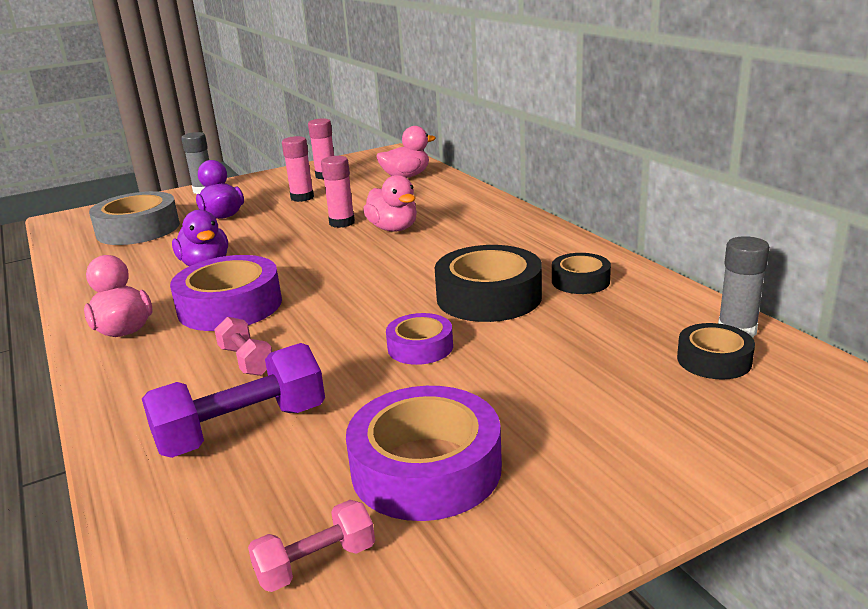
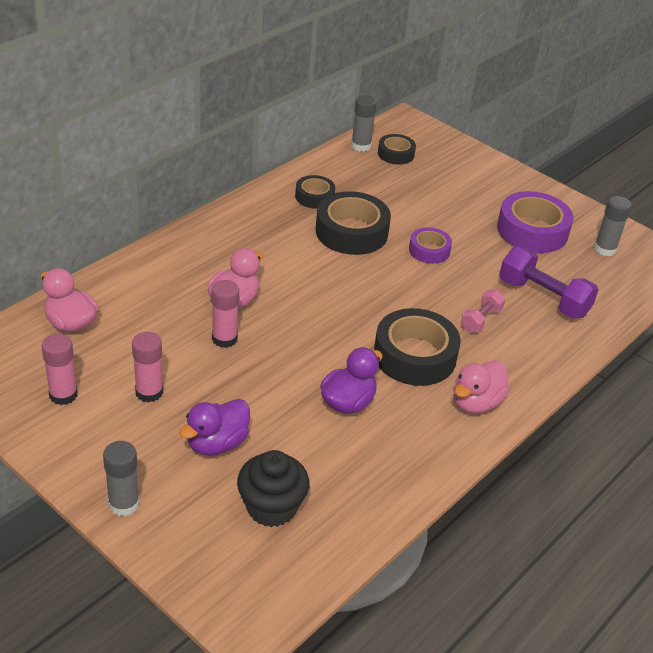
camera: 115 degrees left, 15 degrees up
(138, 229) = (271, 507): grey tape -> black cupcake
(230, 306) = (414, 356): purple tape -> black tape
(316, 563) = (605, 249): pink dumbbell -> grey glue stick

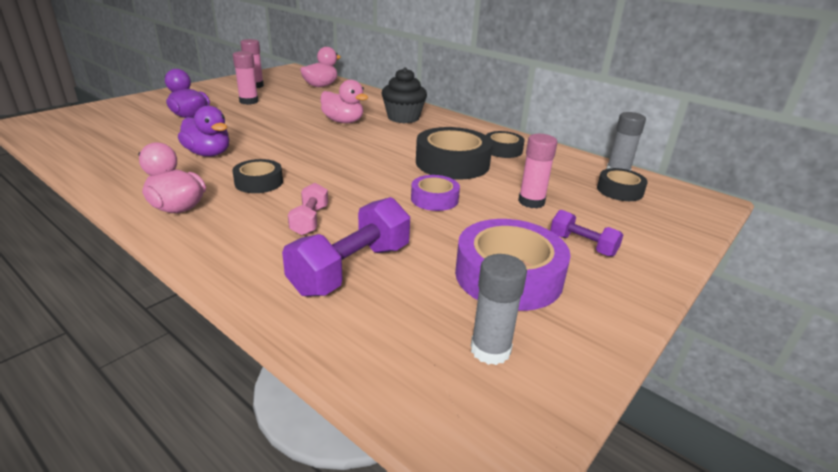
camera: 90 degrees right, 10 degrees down
(124, 504) = (154, 97): grey glue stick -> none
(224, 338) = (298, 118): pink glue stick -> pink glue stick (531, 202)
(271, 507) = (116, 129): black cupcake -> black cupcake (403, 118)
(414, 356) = (259, 182): black tape -> black tape, size x0.56
(481, 320) = (310, 220): pink dumbbell -> pink dumbbell turned 60 degrees clockwise
(486, 192) = (582, 245): none -> purple dumbbell

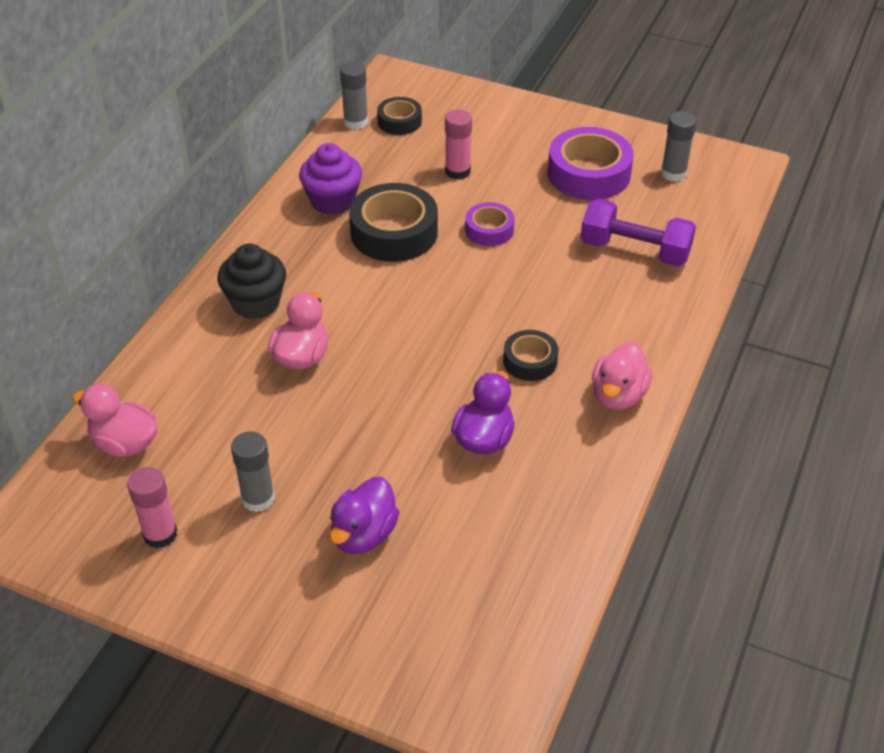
camera: 105 degrees left, 15 degrees up
(249, 101) = (258, 498): pink glue stick -> grey glue stick
(310, 220) = (581, 296): pink dumbbell -> none
(503, 150) = (332, 201): black tape -> purple cupcake
(582, 245) = (520, 141): purple dumbbell -> none

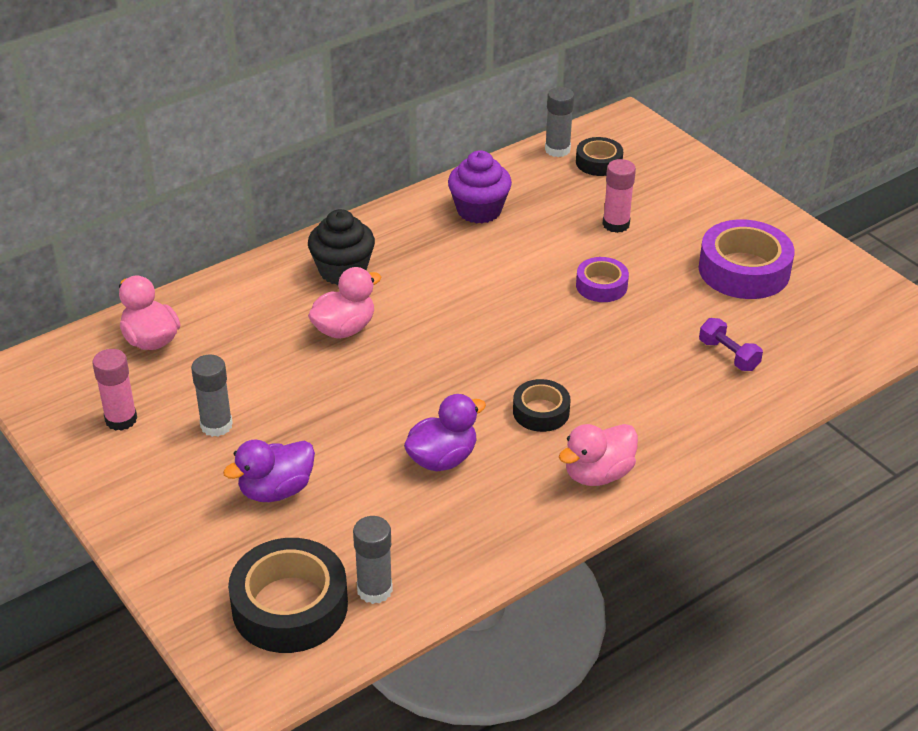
camera: 30 degrees right, 5 degrees down
(394, 232) = (511, 256): black tape -> black tape (290, 606)
(635, 250) = (728, 355): purple dumbbell -> purple dumbbell, size x0.56
(673, 173) = (833, 300): grey glue stick -> grey glue stick (374, 590)

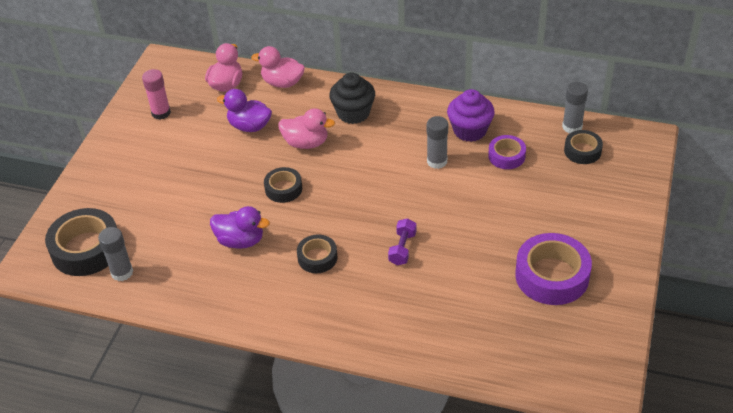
camera: 55 degrees right, 5 degrees up
(216, 425) = (187, 146): grey glue stick -> grey glue stick (437, 161)
(276, 490) = (160, 195): purple duck -> purple duck (249, 126)
(398, 383) = (283, 189): none -> black tape
(598, 474) = (288, 310): pink duck -> pink duck (282, 83)
(601, 286) = (459, 220): purple tape -> purple tape (506, 156)
(616, 224) = (527, 193): pink glue stick -> none
(728, 355) = (456, 313): purple dumbbell -> purple dumbbell (402, 248)

